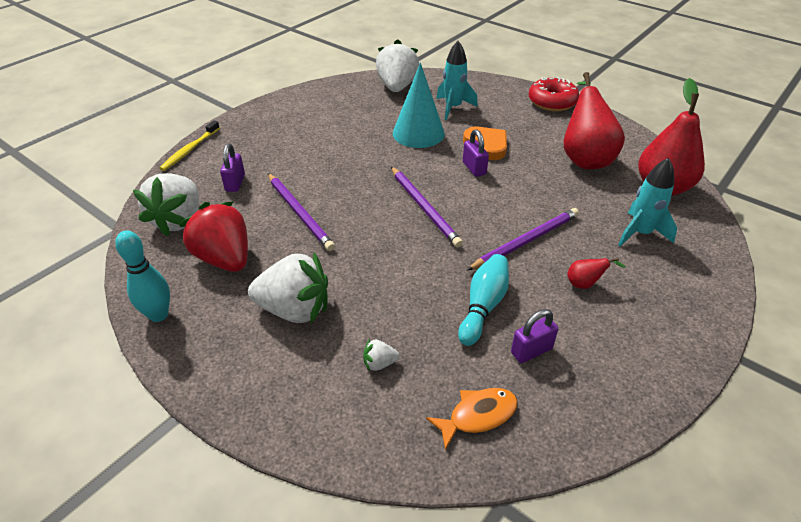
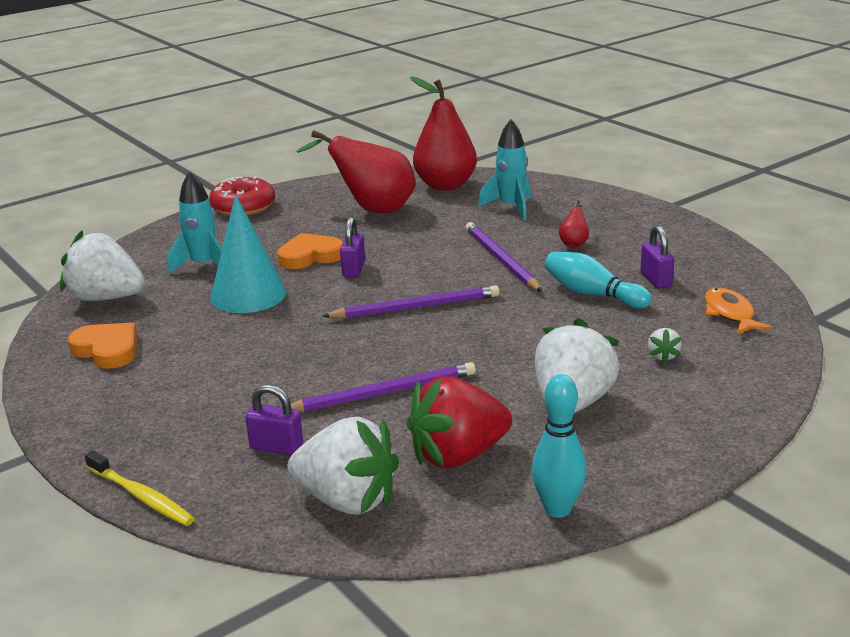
camera: 75 degrees left, 15 degrees down
(336, 103) = (107, 350): none -> orange heart
(474, 168) = (353, 269): purple padlock -> purple padlock turned 75 degrees counterclockwise

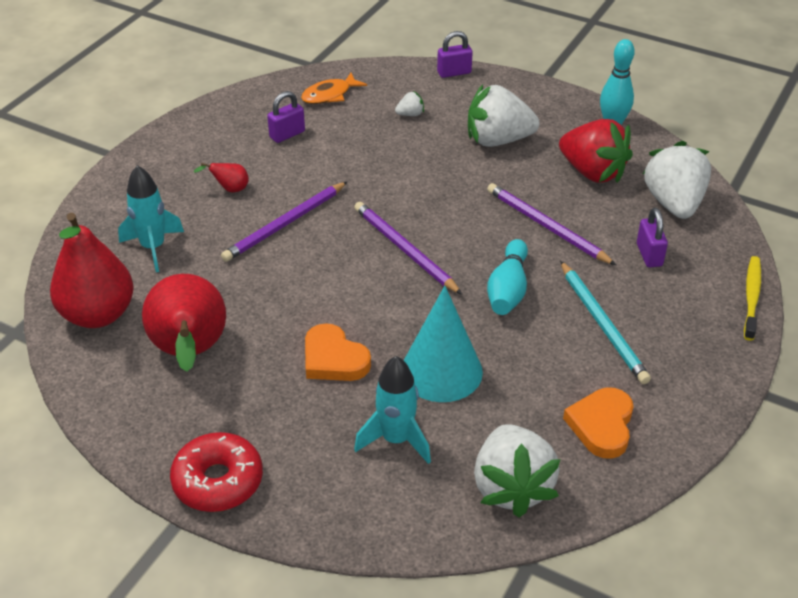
camera: 115 degrees left, 15 degrees up
(211, 384) = (602, 325): none -> turquoise pencil
(353, 269) = (349, 315): purple padlock -> purple padlock (454, 72)
(592, 294) = (329, 161): turquoise bowling pin -> turquoise bowling pin (508, 290)

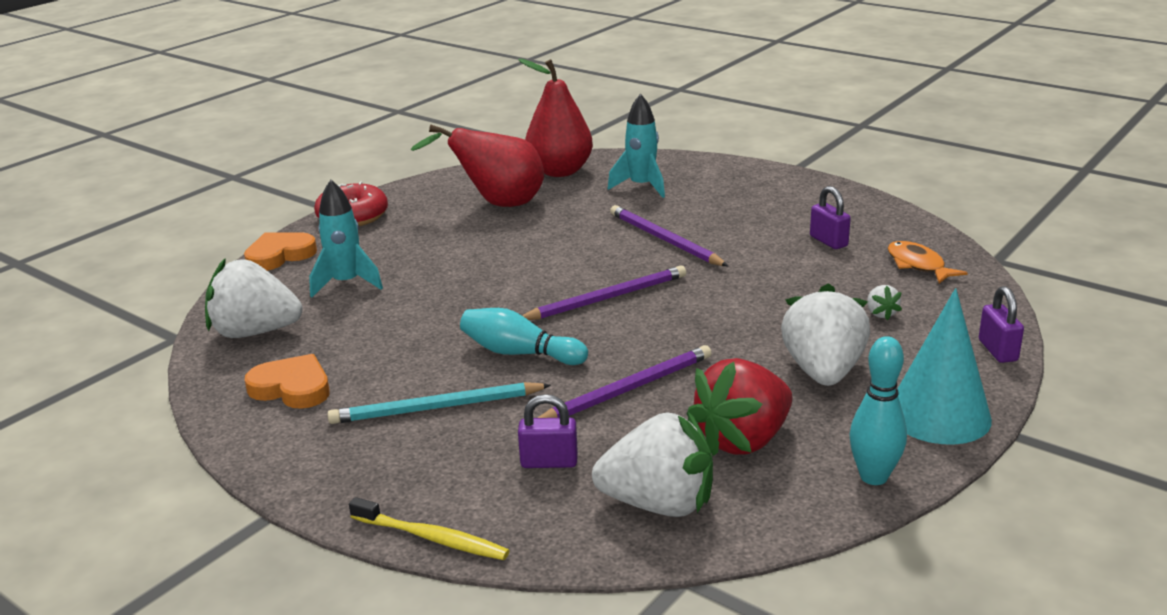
camera: 100 degrees right, 15 degrees down
(230, 189) = (727, 215): red pear -> none
(333, 359) = (460, 259): orange heart -> orange heart (279, 255)
(441, 371) = (417, 308): turquoise cone -> turquoise cone (938, 415)

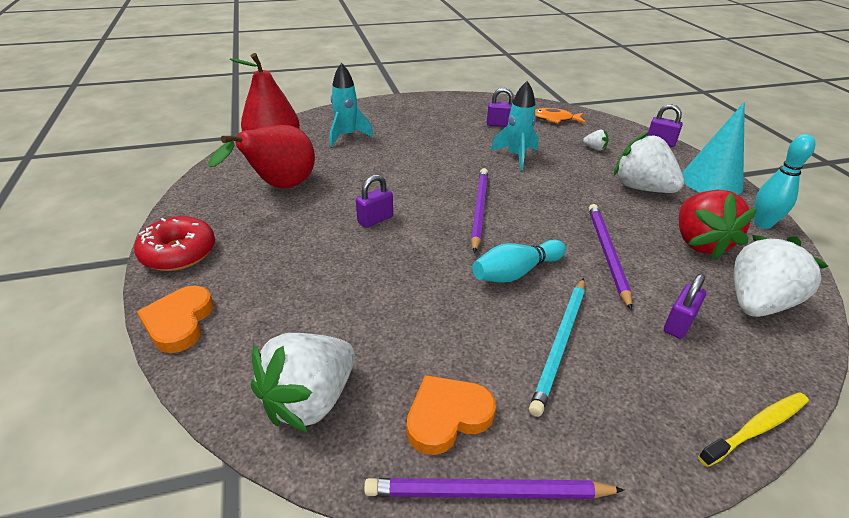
camera: 55 degrees left, 10 degrees up
(346, 283) = (296, 306): turquoise rocket -> turquoise rocket (516, 156)
(509, 261) = (375, 219): none -> purple padlock
(664, 240) = (429, 160): purple pencil -> purple pencil (487, 493)

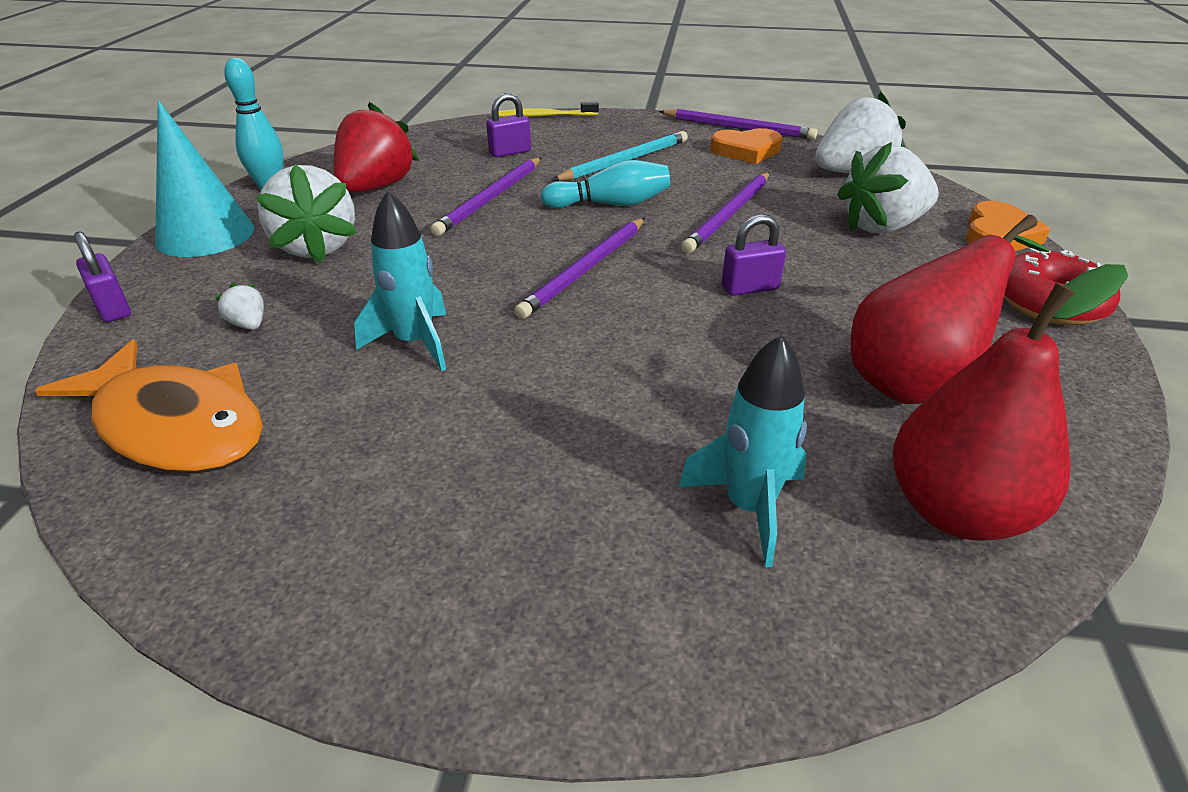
camera: 155 degrees left, 0 degrees up
(416, 285) = (728, 215): none -> purple pencil
(499, 124) = (327, 443): purple padlock -> none
(555, 119) = (175, 425): orange fish -> orange fish, size x1.84
(757, 303) = (420, 149): white strawberry -> white strawberry (882, 226)

